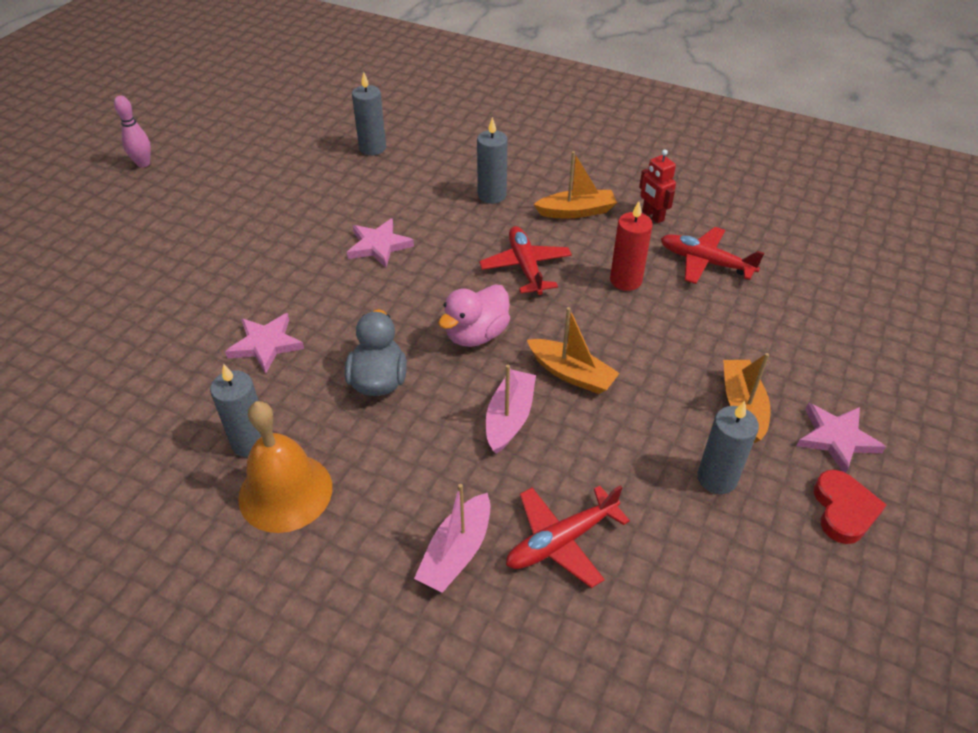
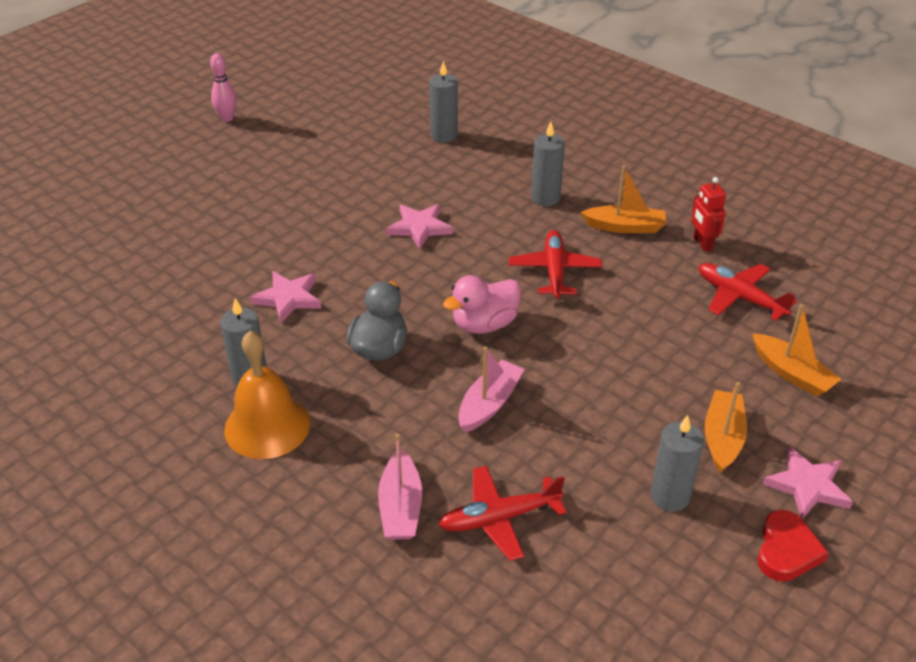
camera: 15 degrees right, 5 degrees down
(456, 552) = (400, 507): pink boat -> pink boat turned 45 degrees counterclockwise
(571, 374) = (563, 376): orange boat -> orange boat (791, 373)
(625, 280) = (650, 300): red candle -> none

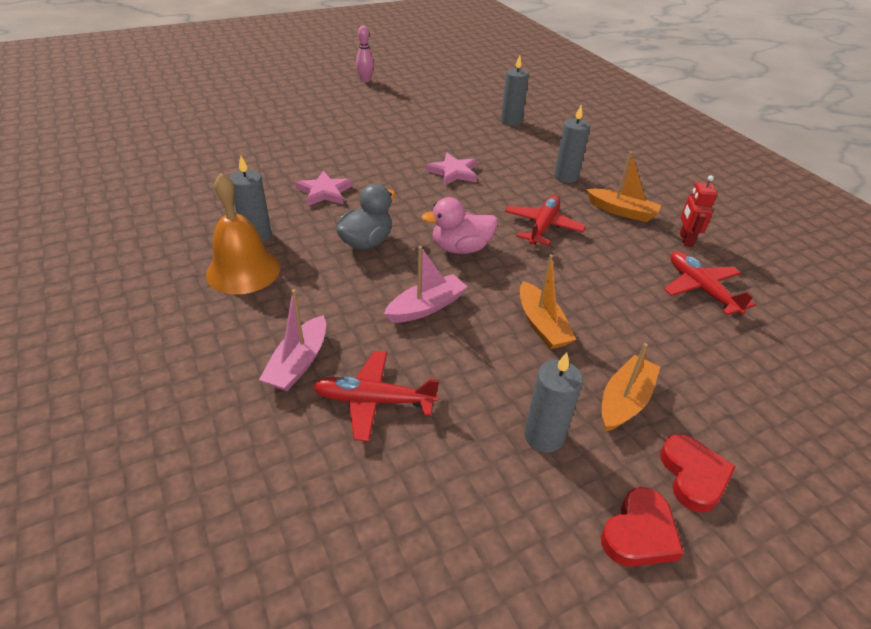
camera: 20 degrees right, 0 degrees up
(791, 373) = (723, 366): orange boat -> orange boat (541, 325)
(807, 486) = (693, 475): pink star -> red heart

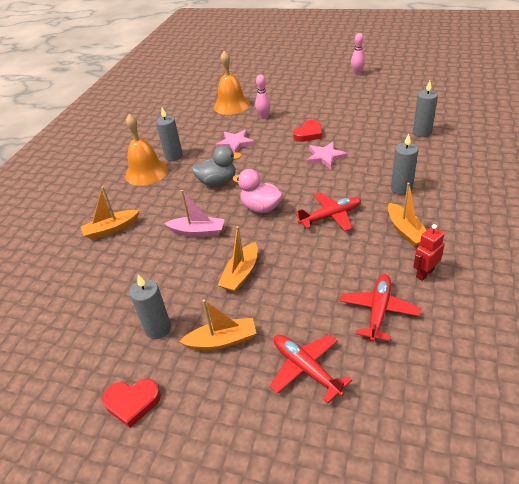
camera: 50 degrees right, 0 degrees up
(253, 151) = (231, 105): none -> orange bell
(298, 363) = (111, 229): pink boat -> orange boat
(318, 152) = (264, 117): none -> pink bowling pin
(374, 401) = (115, 264): red plane -> red plane (306, 369)
(693, 475) = (197, 401): red heart -> red heart (308, 134)

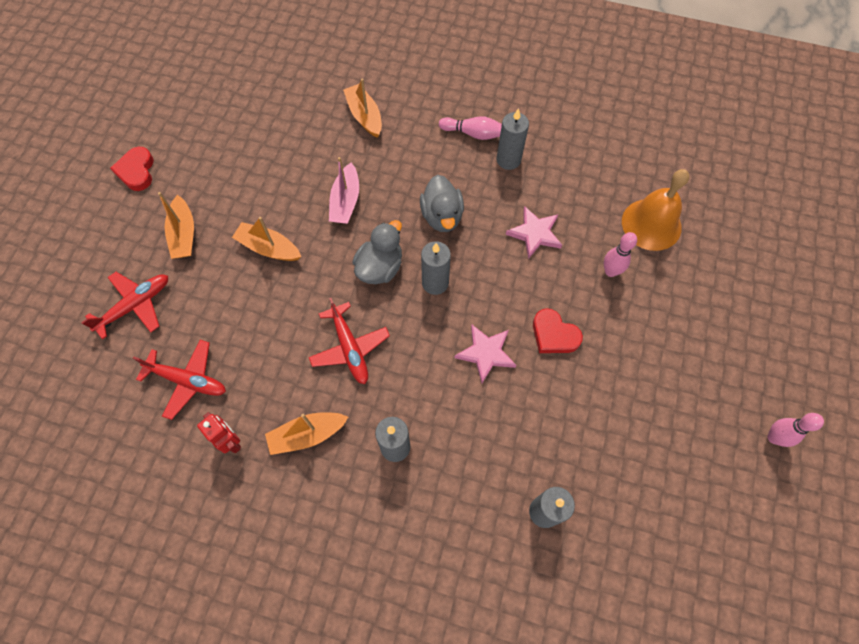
camera: 85 degrees right, 25 degrees up
(146, 172) = (473, 133): orange bell -> pink bowling pin
(158, 329) = (210, 180): grey candle -> grey candle (435, 283)
(261, 207) = (380, 267): pink duck -> grey duck

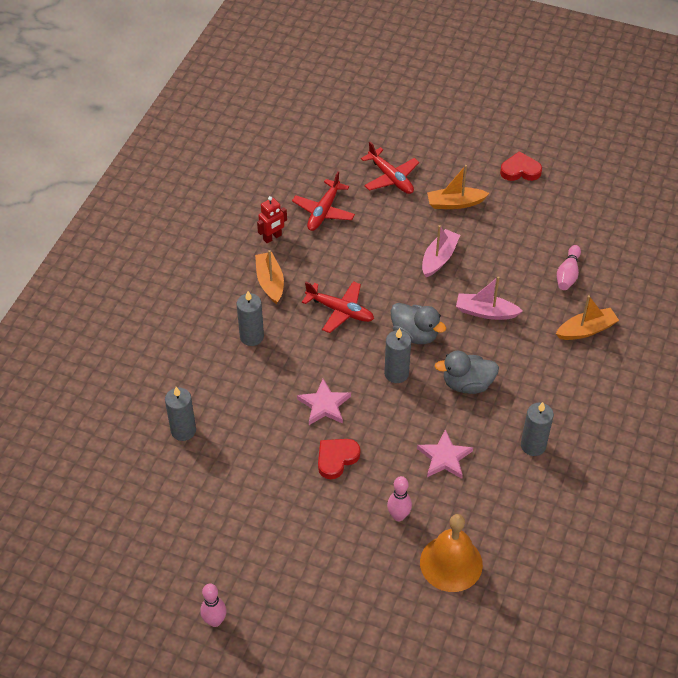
camera: 95 degrees right, 15 degrees down
(268, 248) = (439, 258): orange boat -> pink boat
(349, 348) = (340, 310): red plane -> red plane turned 135 degrees counterclockwise
(473, 133) = (566, 418): pink bowling pin -> pink bowling pin (568, 274)

